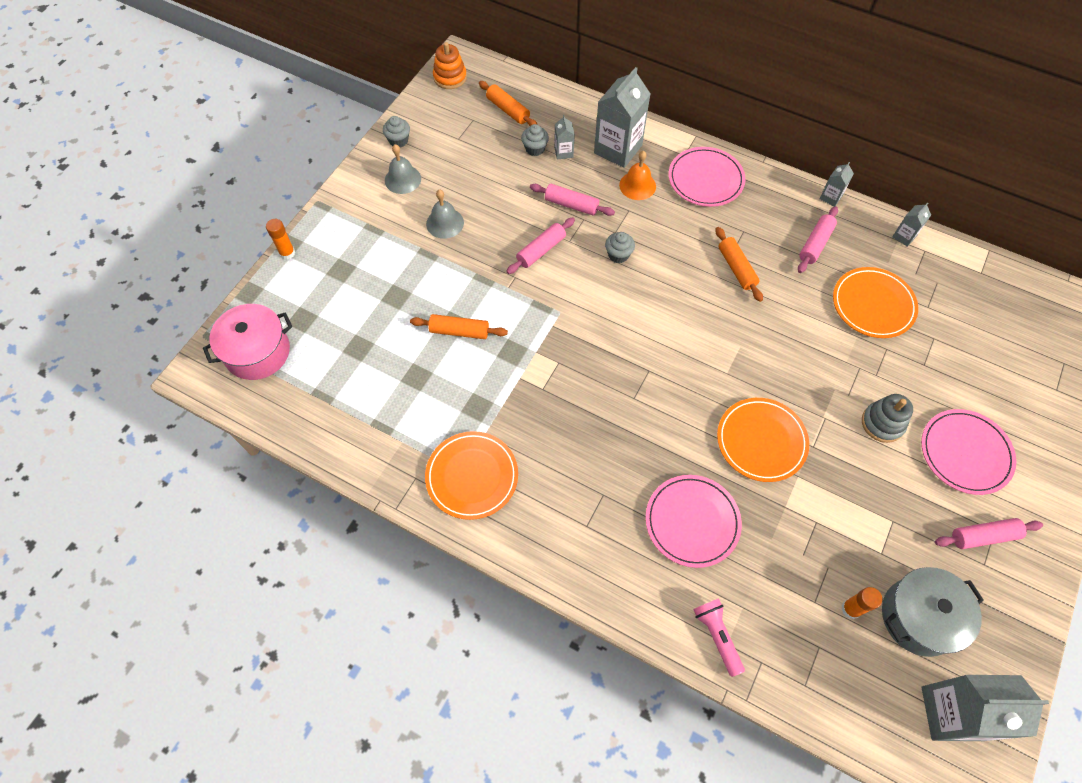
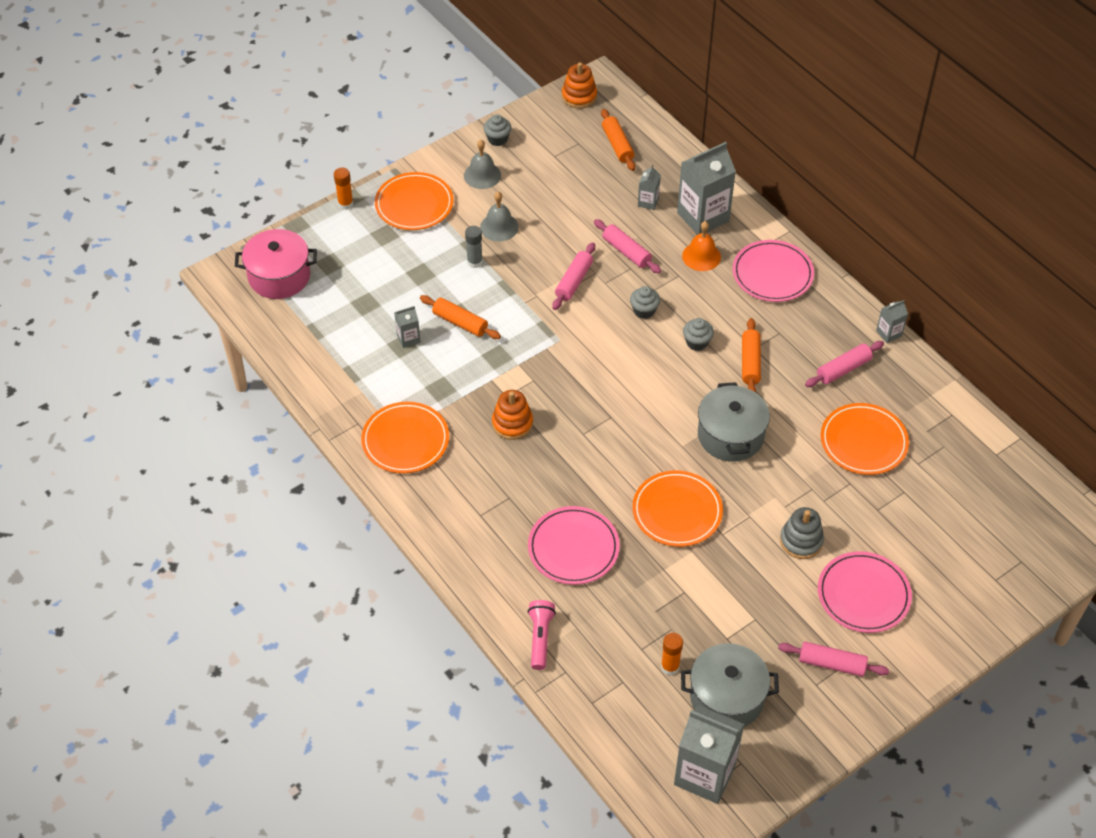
camera: 25 degrees right, 10 degrees down
(354, 230) = (414, 204): none -> orange plate
(440, 265) = (474, 262): none -> grey glue stick
(535, 149) = (622, 189): grey cupcake -> grey cupcake (697, 342)
(541, 250) = (574, 281): pink rolling pin -> pink rolling pin turned 45 degrees counterclockwise
(563, 415) = (512, 423): none -> orange stacking toy
(762, 345) = (730, 435): none -> grey pot
(904, 236) = (939, 394): grey carton -> grey carton (408, 338)

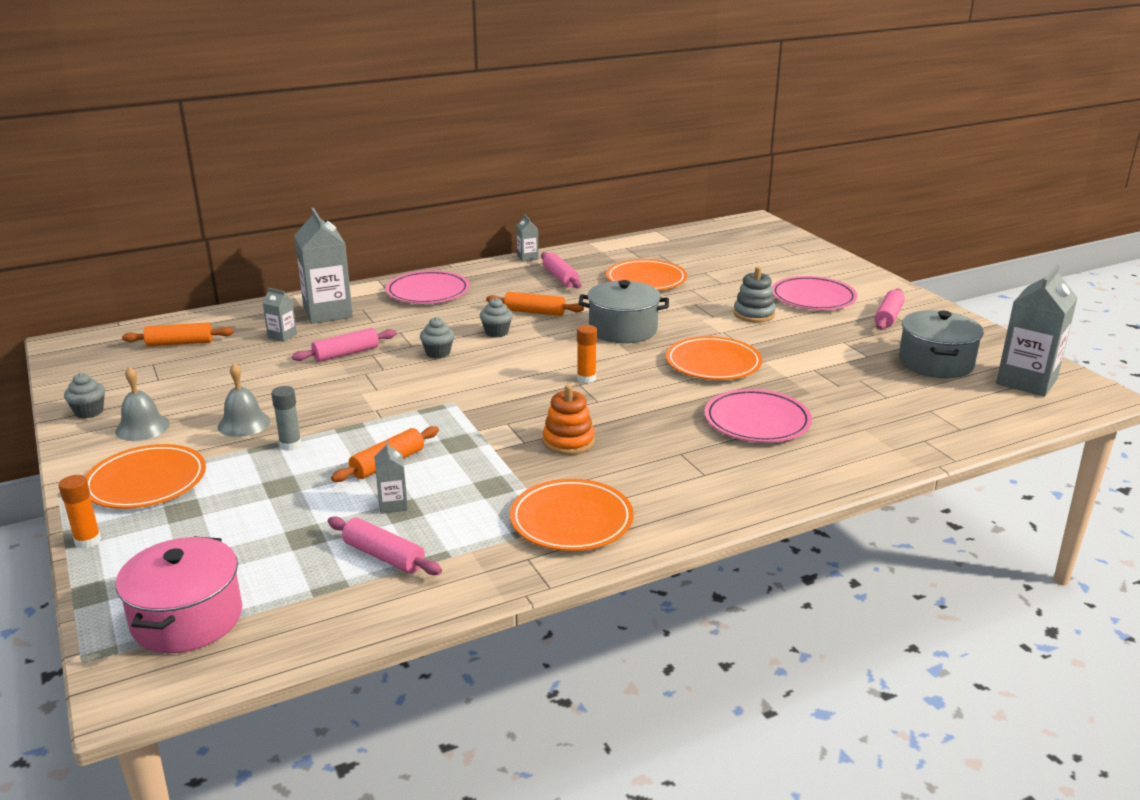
camera: 80 degrees left, 25 degrees down
(540, 638) = (882, 451): pink flashlight -> none
(574, 281) = (369, 386): pink rolling pin -> pink rolling pin (384, 556)
(579, 96) = (76, 356): orange stacking toy -> none
(670, 667) = (906, 385): orange glue stick -> orange glue stick (586, 378)
(701, 256) = (381, 319): orange bell -> none

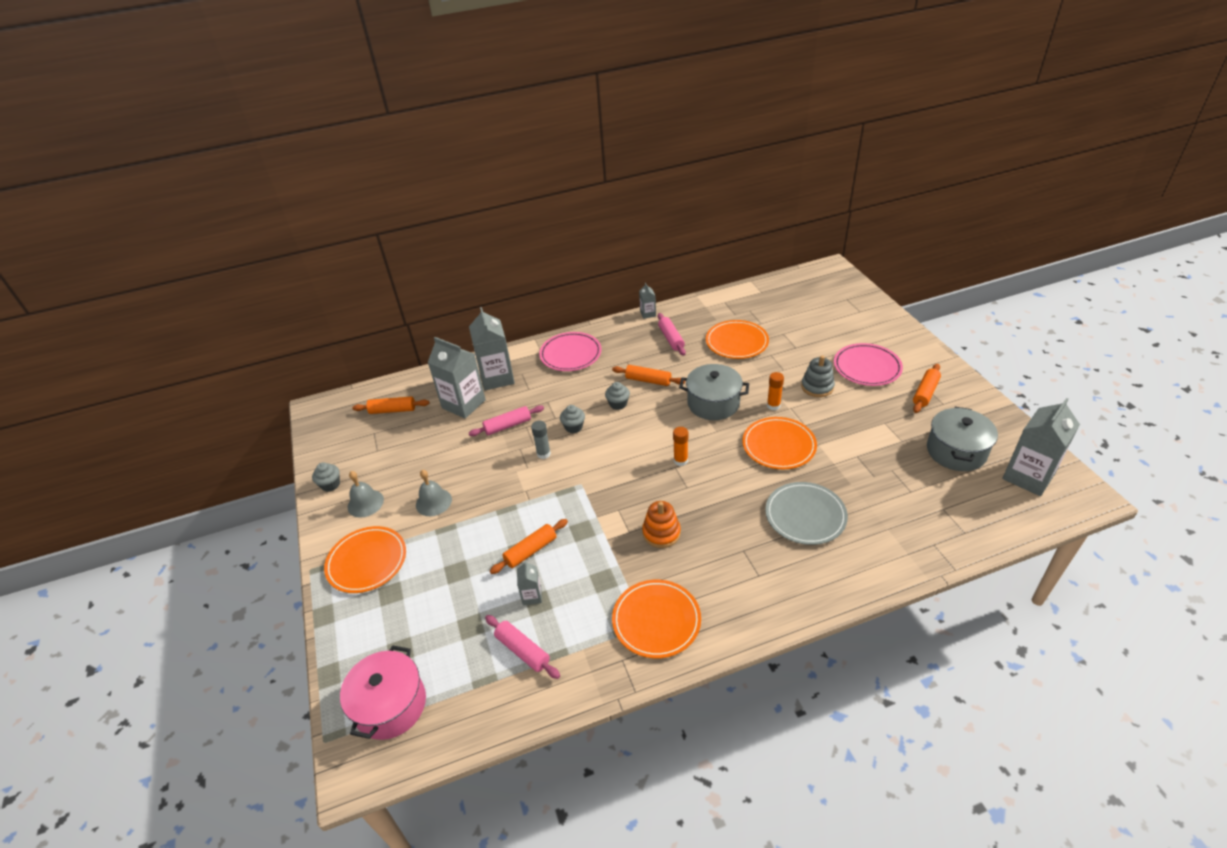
camera: 10 degrees right, 15 degrees up
(88, 541) = (328, 621): orange glue stick -> orange glue stick (773, 405)
(282, 336) = (463, 404): grey carton -> grey carton, size x2.14
(290, 445) = (464, 527): grey glue stick -> grey glue stick (543, 454)
(757, 421) = (805, 515): pink plate -> grey plate
(888, 317) = (925, 393): pink rolling pin -> orange rolling pin

